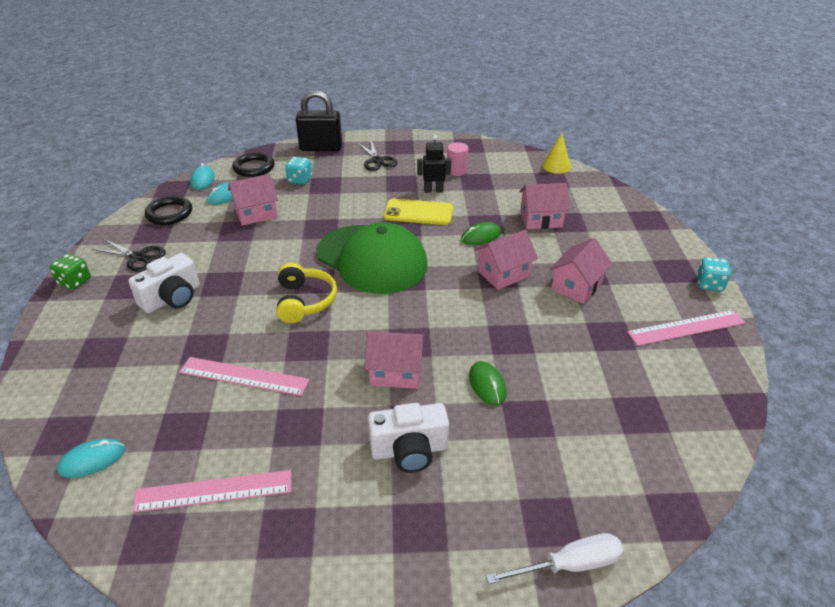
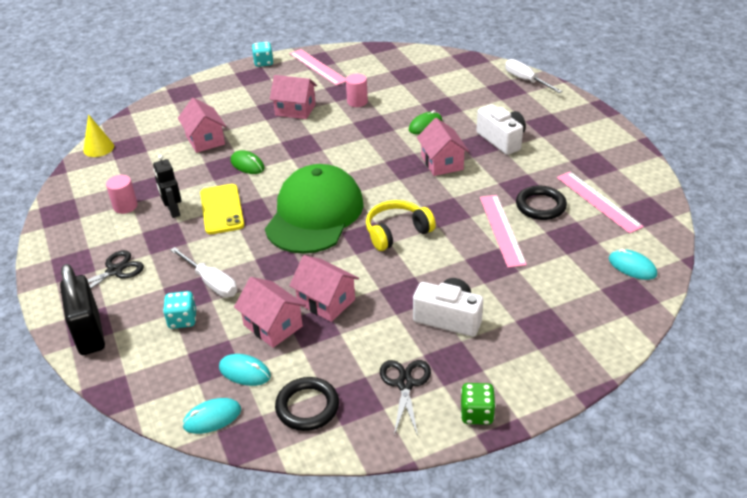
camera: 110 degrees left, 0 degrees up
(254, 167) = (162, 378): black ring -> black ring (540, 206)
(328, 195) = (211, 282): none -> white screwdriver
(503, 273) = (297, 143): pink house -> pink house (326, 301)
(575, 340) = (357, 102): none -> pink cylinder

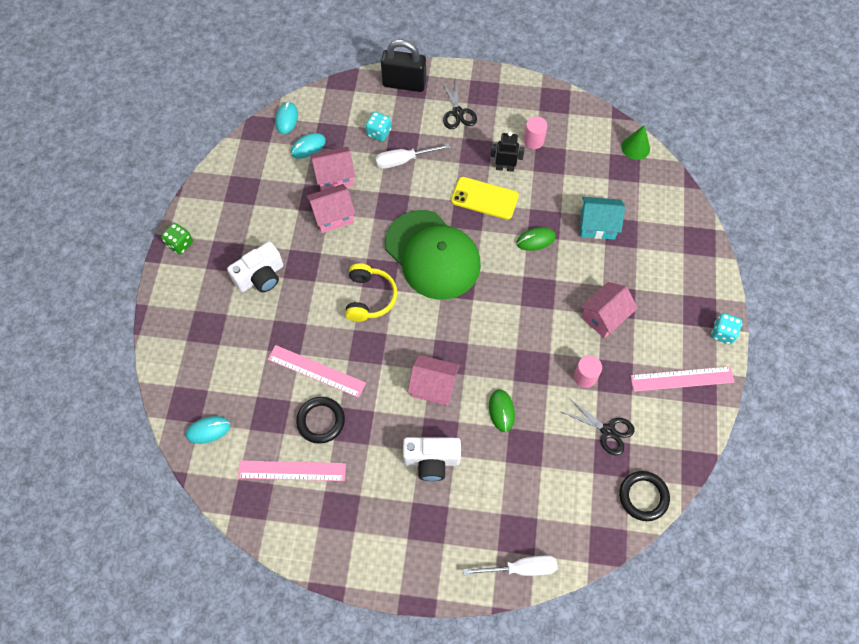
camera: 120 degrees right, 25 degrees up
(98, 148) = (635, 147): yellow cone -> green cone
(205, 140) = (597, 225): pink house -> turquoise house
(307, 407) = (256, 165): black ring -> black ring (643, 496)
(405, 384) = (231, 221): black scissors -> black scissors (607, 431)

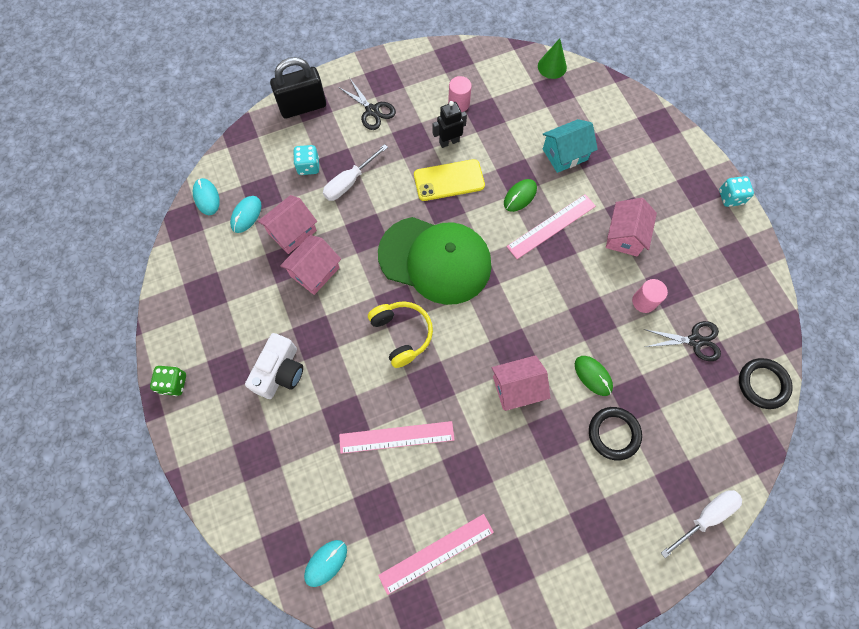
camera: 30 degrees left, 5 degrees up
(321, 421) = (433, 485): black ring -> black ring (613, 434)
(431, 460) = (561, 462): white camera -> none
(682, 379) = (724, 257): pink ruler -> pink ruler (551, 226)

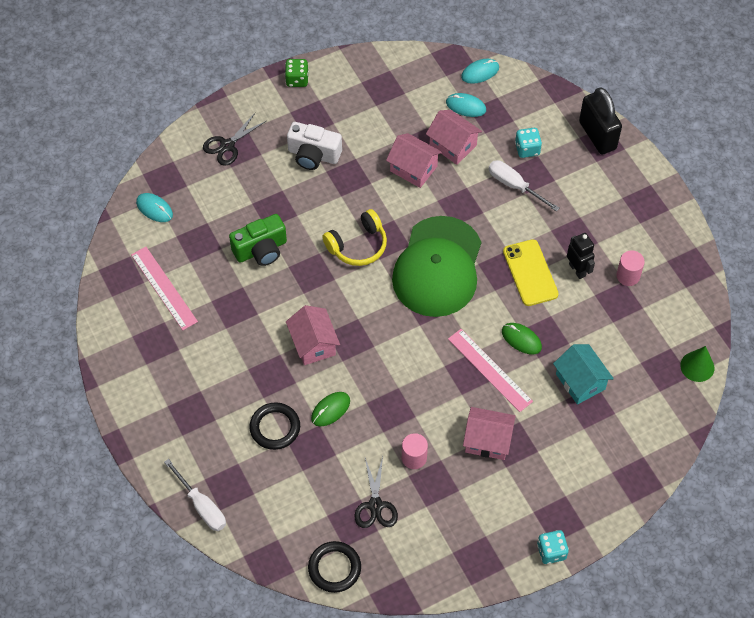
camera: 85 degrees right, 10 degrees down
(372, 111) = (603, 196): black scissors -> black scissors (227, 145)
(396, 437) = (261, 250): pink ruler -> green camera

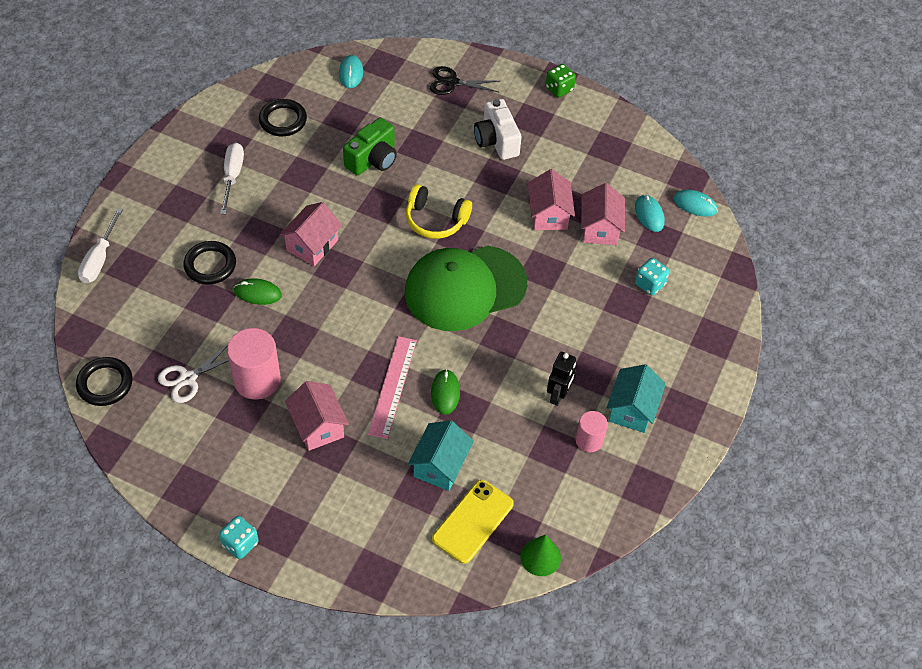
camera: 50 degrees right, 5 degrees down
(164, 288) = (283, 120): pink ruler -> black ring
(261, 250) = (373, 159): green camera -> green camera turned 75 degrees counterclockwise
(375, 505) = (188, 378): black scissors -> white scissors
(414, 458) = (257, 380): pink cylinder -> pink cylinder, size x1.71
(514, 186) = (602, 297): white screwdriver -> white screwdriver (232, 176)
(530, 273) = (521, 360): yellow phone -> yellow phone (473, 521)
(597, 135) = (719, 329): black padlock -> none
(623, 233) = (632, 409): none -> turquoise house

